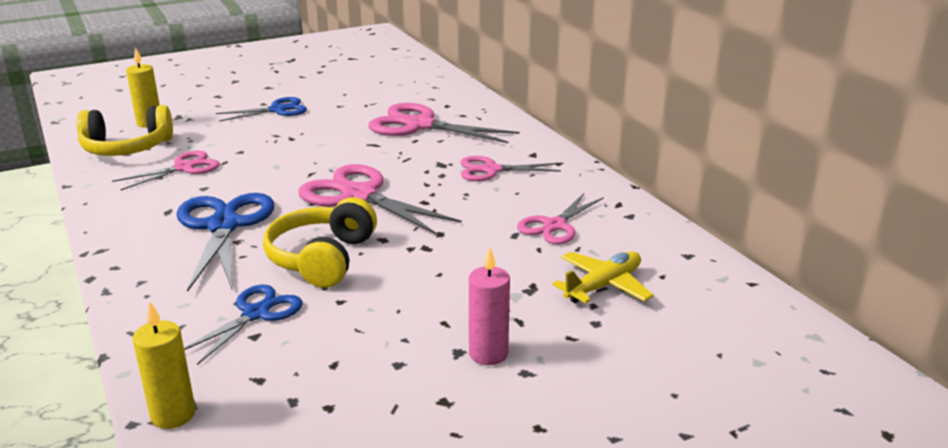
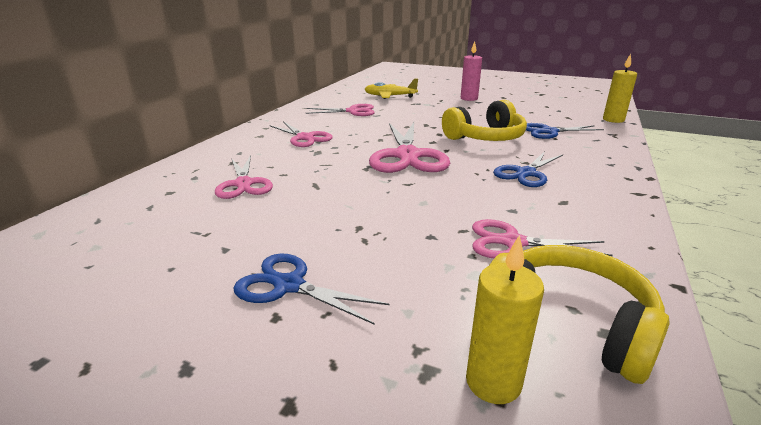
camera: 130 degrees left, 0 degrees up
(223, 226) = (526, 173): blue scissors -> blue scissors, size x0.61
(420, 125) = (244, 184): pink scissors -> pink scissors, size x0.61

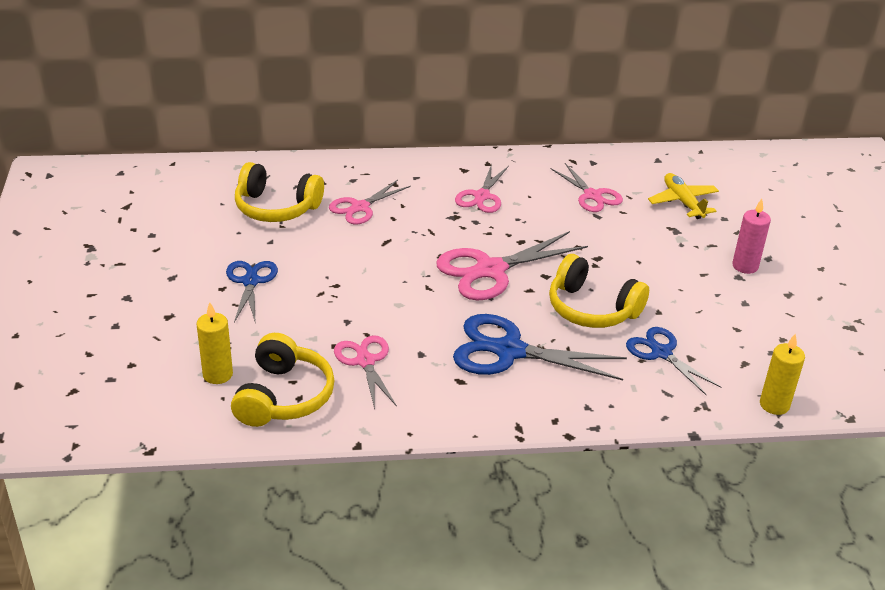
camera: 60 degrees right, 10 degrees up
(166, 228) = (276, 207): none -> yellow headphones
(526, 173) = (509, 351): blue scissors -> blue scissors, size x1.63

